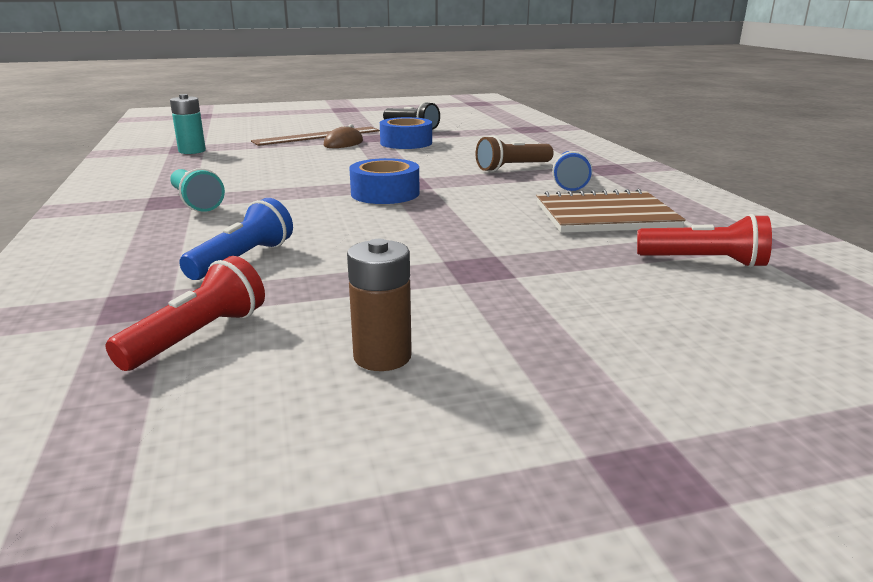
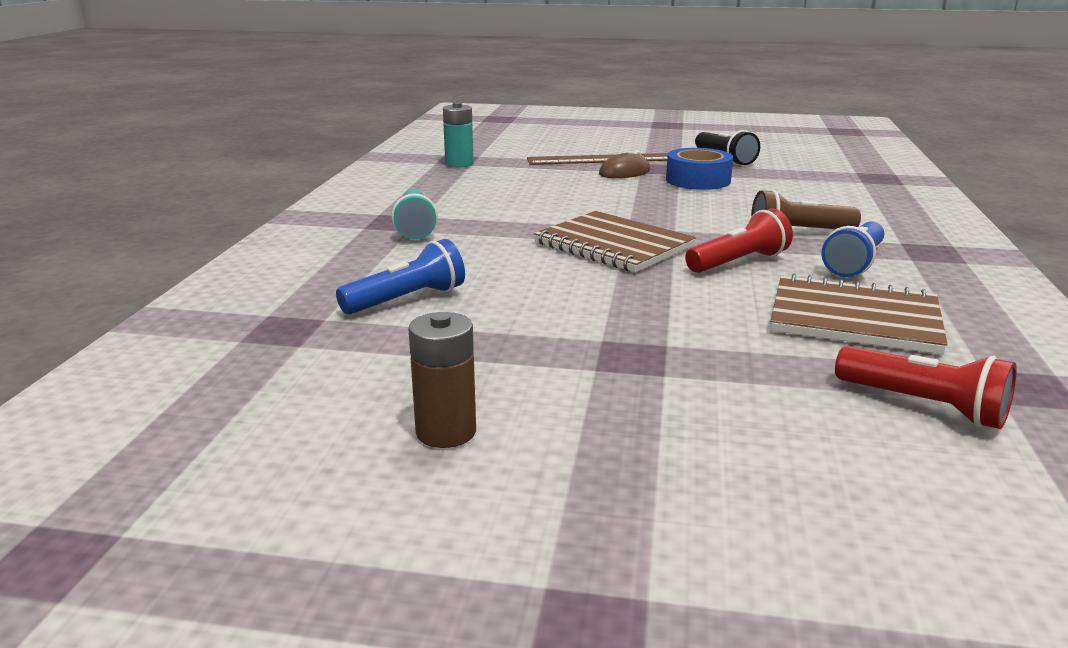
camera: 25 degrees right, 0 degrees up
(198, 336) = (307, 372): red flashlight -> red flashlight (738, 262)
(385, 193) = (613, 245): blue tape -> brown notebook

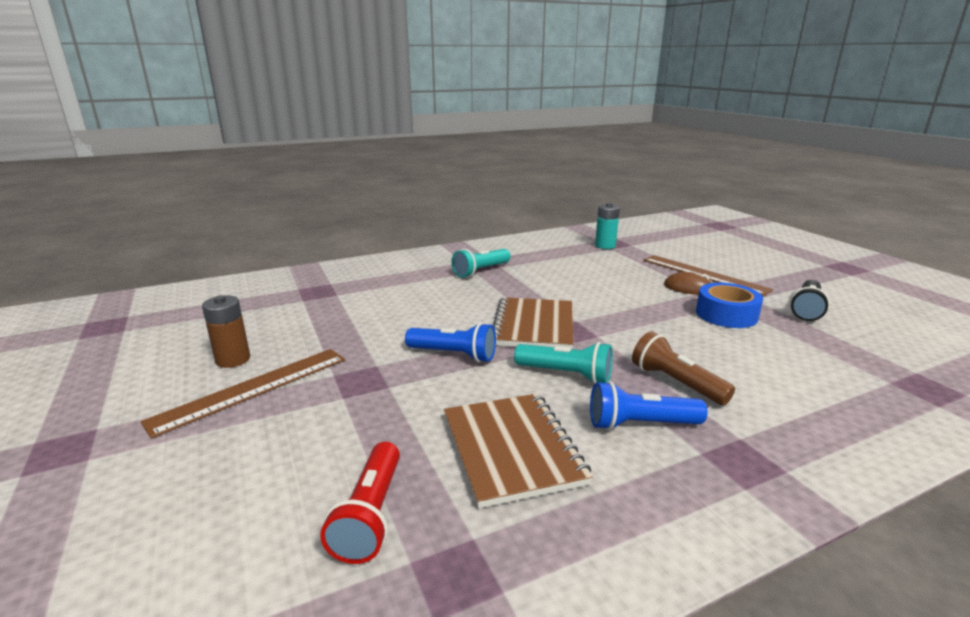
camera: 55 degrees right, 0 degrees up
(407, 300) = (378, 302): blue flashlight -> blue flashlight (454, 355)
(567, 430) = (252, 388): none -> brown ruler
(738, 262) = (566, 374): red flashlight -> turquoise flashlight

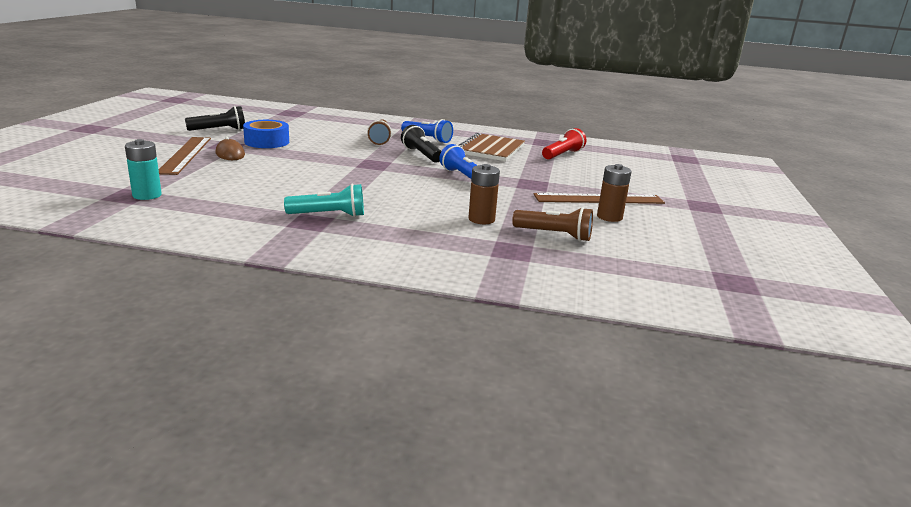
camera: 145 degrees left, 0 degrees up
(288, 315) = (554, 235): none -> brown flashlight
(367, 307) = (481, 219): none -> brown battery
(533, 326) = (387, 172): brown notebook -> none
(566, 374) = (421, 155): turquoise flashlight -> black flashlight

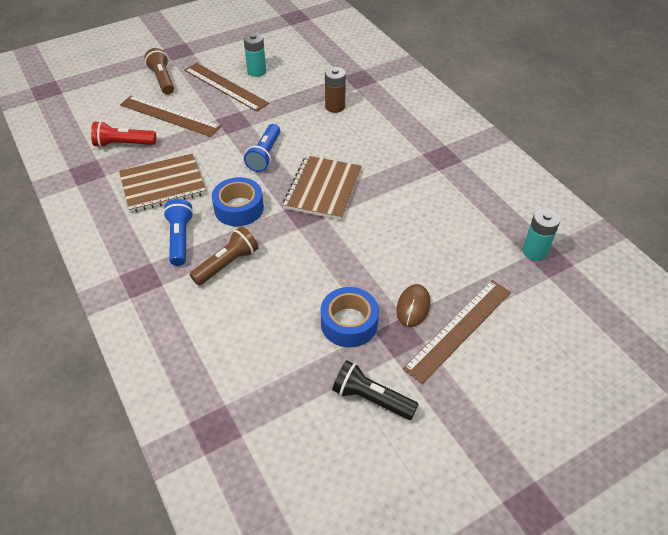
camera: 130 degrees left, 25 degrees up
(329, 215) = (423, 157): turquoise flashlight -> none
(383, 175) = (323, 189): none -> brown notebook
(421, 155) = (239, 208): black flashlight -> blue tape
(554, 235) = (317, 76): brown flashlight -> brown flashlight (162, 79)
(580, 172) = (169, 116): none -> brown ruler
(609, 217) = (256, 71): brown battery -> turquoise battery

